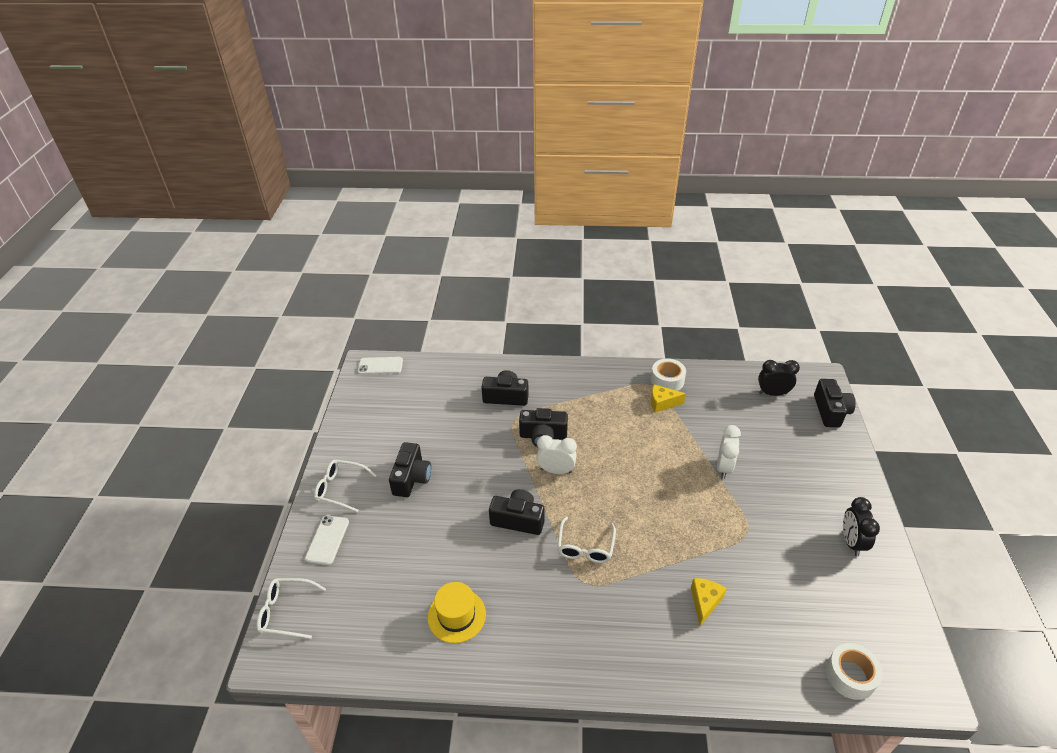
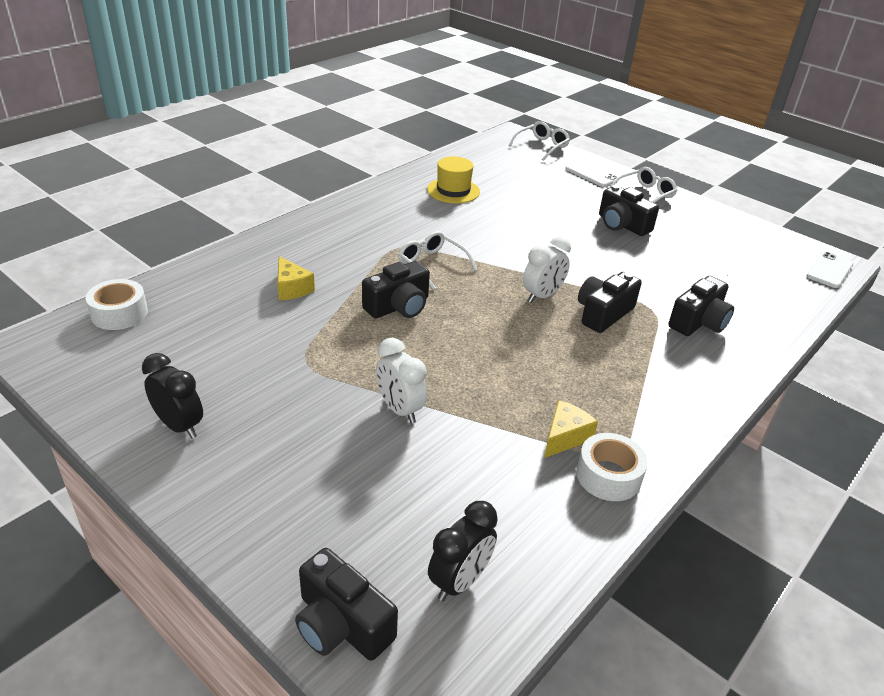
camera: 125 degrees right, 5 degrees down
(518, 520) = (507, 249): black camera -> black camera (398, 306)

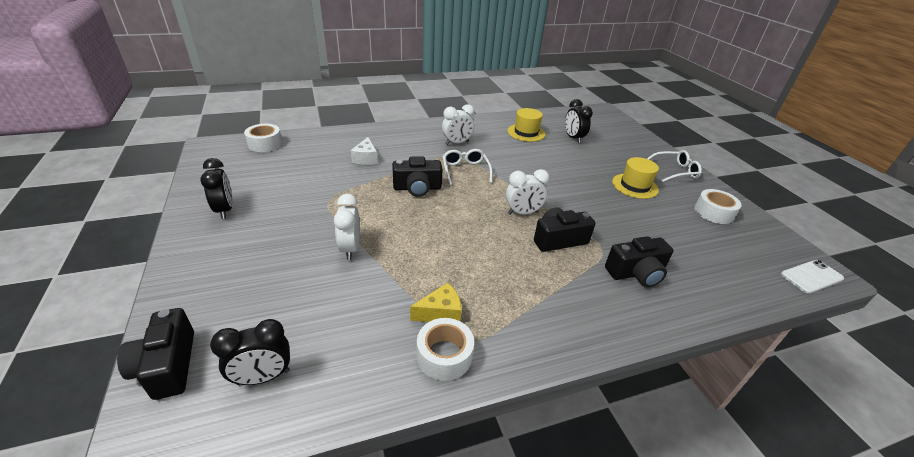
camera: 30 degrees right, 0 degrees up
(291, 288) = (366, 158): yellow cheese -> white cheese
(385, 230) = (457, 143): none -> white clock
(512, 183) = (573, 138): none -> black clock
(541, 146) = (619, 122): white glasses -> none
(591, 174) = (641, 147): white phone -> none
(622, 225) = (635, 186): black camera -> yellow hat
(713, 232) = (713, 212): none -> white tape

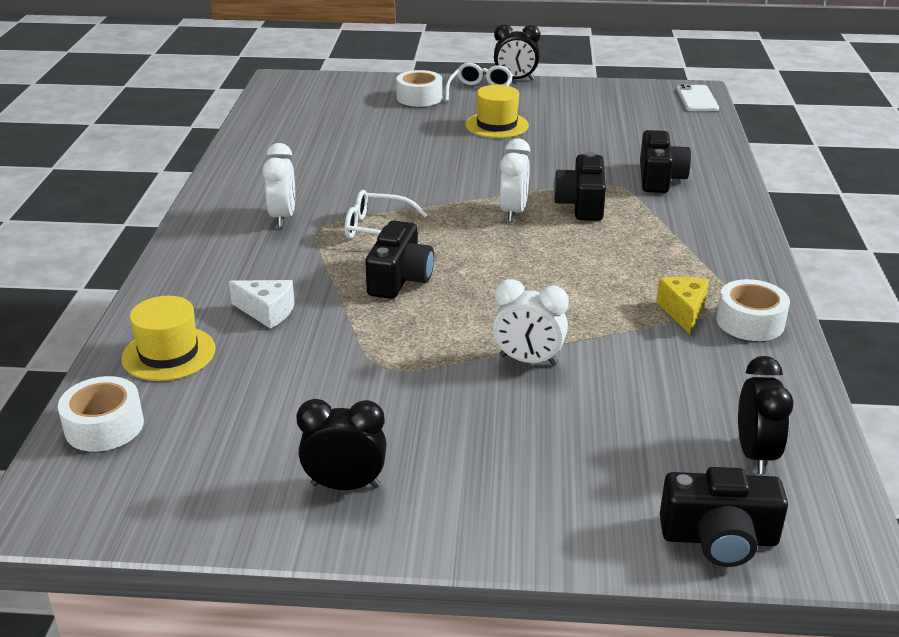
camera: 65 degrees left, 5 degrees down
(526, 132) = (298, 154): yellow hat -> yellow hat (169, 353)
(573, 138) = (346, 126): black clock -> black clock (515, 80)
(713, 212) = (576, 102): white tape -> white tape (419, 97)

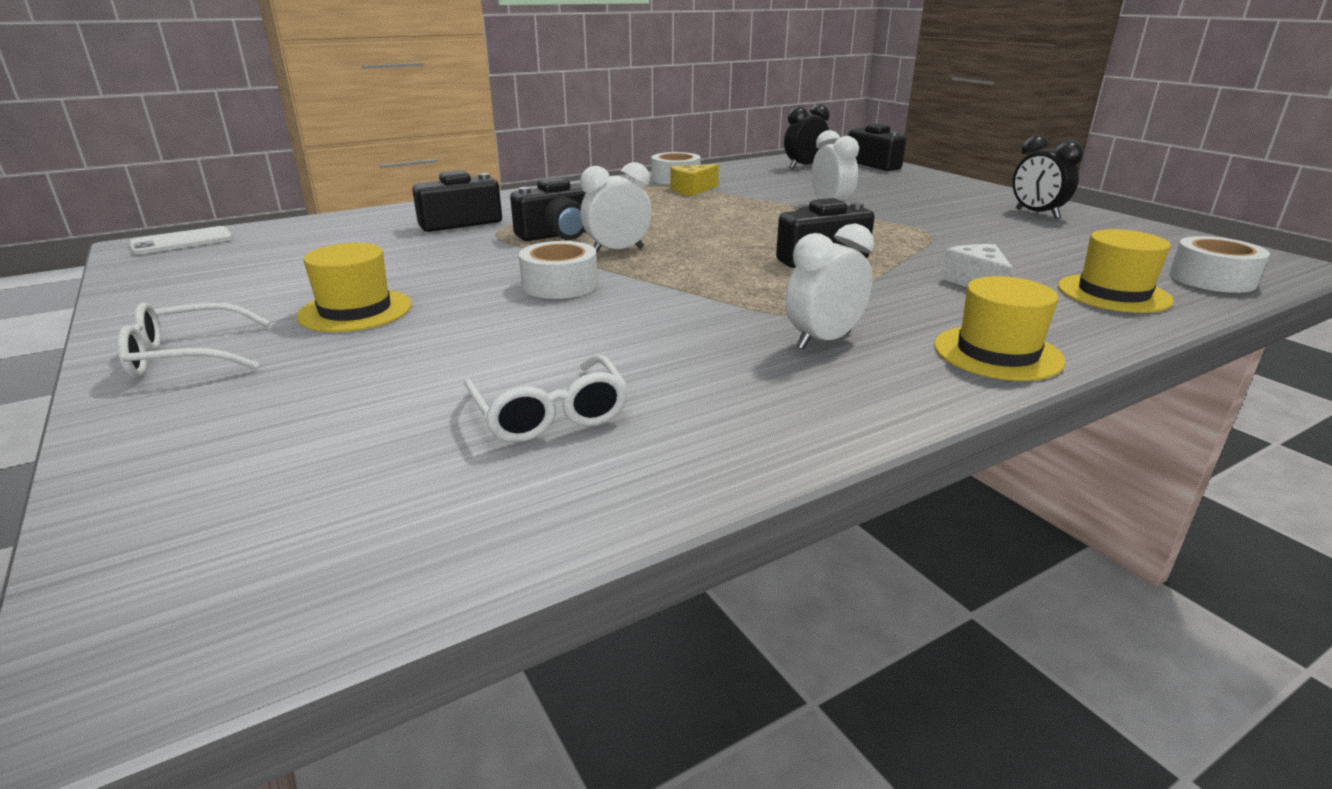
camera: 125 degrees left, 5 degrees down
(194, 255) = (997, 353): none -> yellow hat
(377, 229) = (753, 289): white glasses -> white glasses (549, 414)
(419, 97) = (242, 398): white tape -> white tape (560, 285)
(515, 80) = (101, 347): black clock -> none

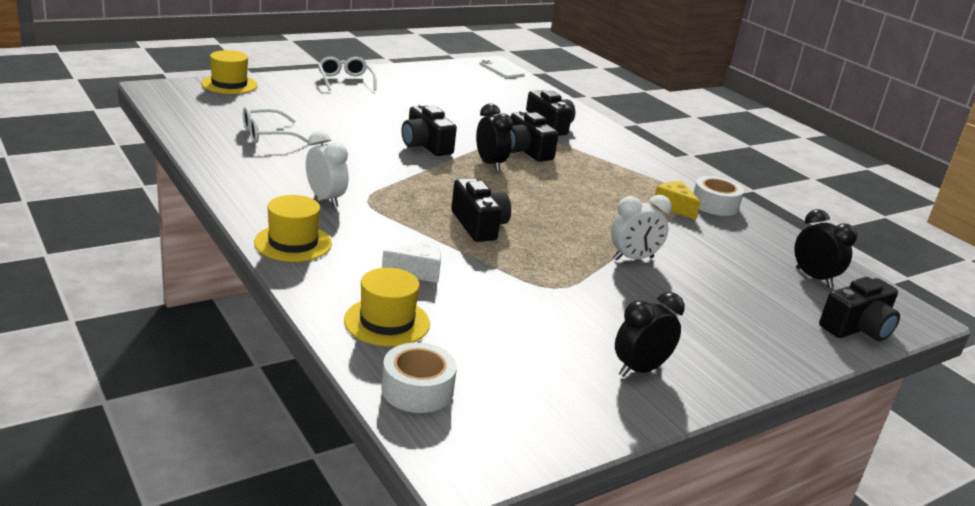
camera: 85 degrees right, 0 degrees up
(355, 310) = (392, 104): yellow hat -> yellow hat (229, 84)
(560, 285) = (425, 145): white tape -> black camera
(617, 251) = (490, 164): white clock -> black clock

